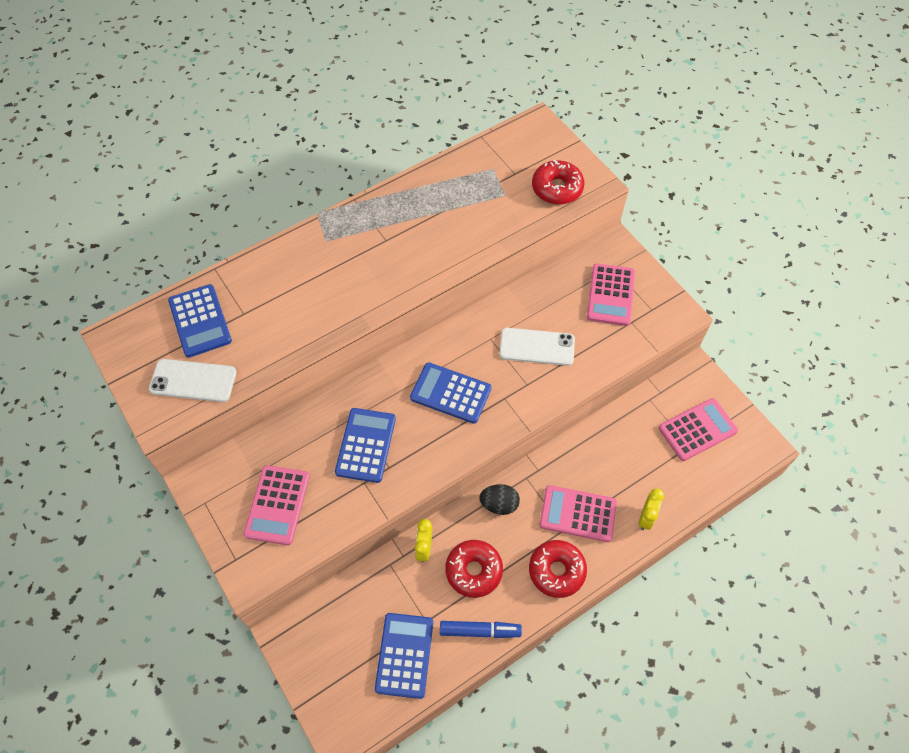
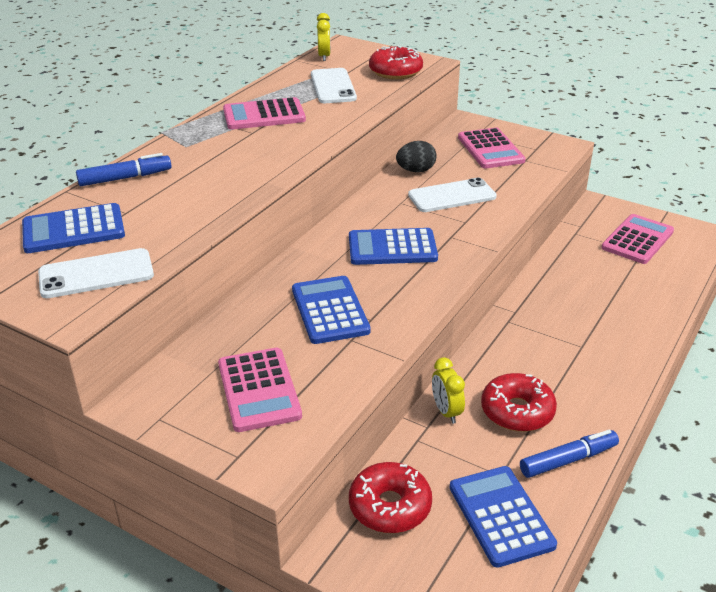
camera: 25 degrees left, 25 degrees down
(200, 321) = (73, 230): blue calculator -> blue calculator turned 120 degrees clockwise
(262, 268) = (125, 178): none -> blue marker
(488, 193) = (333, 86): none -> white phone
(499, 504) = (498, 349): black egg -> black egg (416, 170)
(556, 571) = (603, 381): red donut -> red donut (390, 506)
(578, 514) = (584, 330): pink calculator -> pink calculator (264, 115)
(646, 517) = (651, 312): yellow clock -> yellow clock (324, 56)

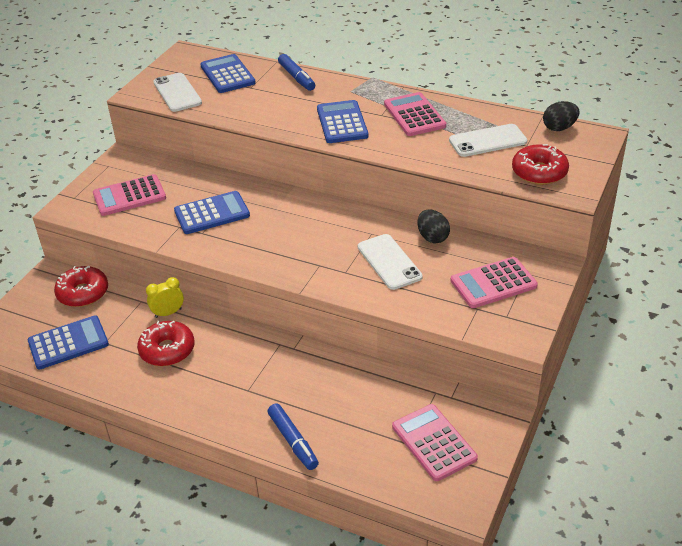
camera: 85 degrees right, 5 degrees up
(324, 56) = (559, 128): yellow clock -> black egg
(392, 248) = (297, 234): blue calculator -> blue calculator (342, 122)
(568, 460) = (115, 377): blue marker -> blue marker (293, 441)
(637, 240) = (434, 442): pink calculator -> pink calculator turned 150 degrees counterclockwise

